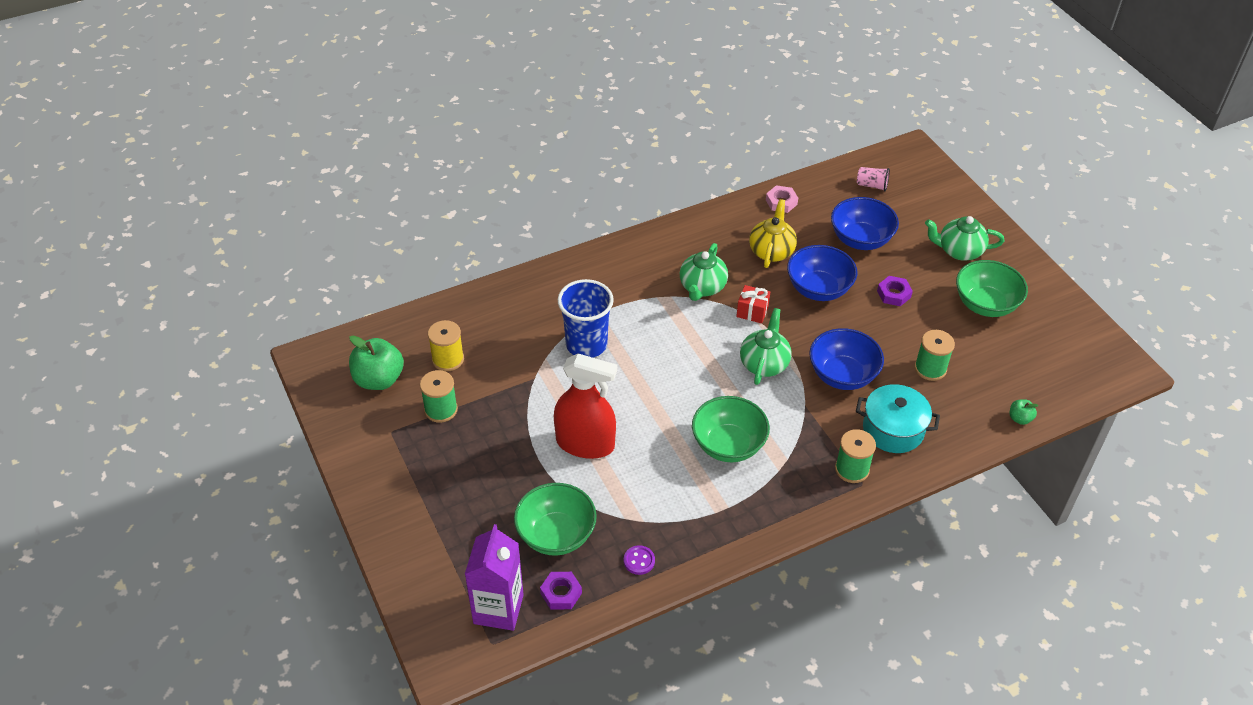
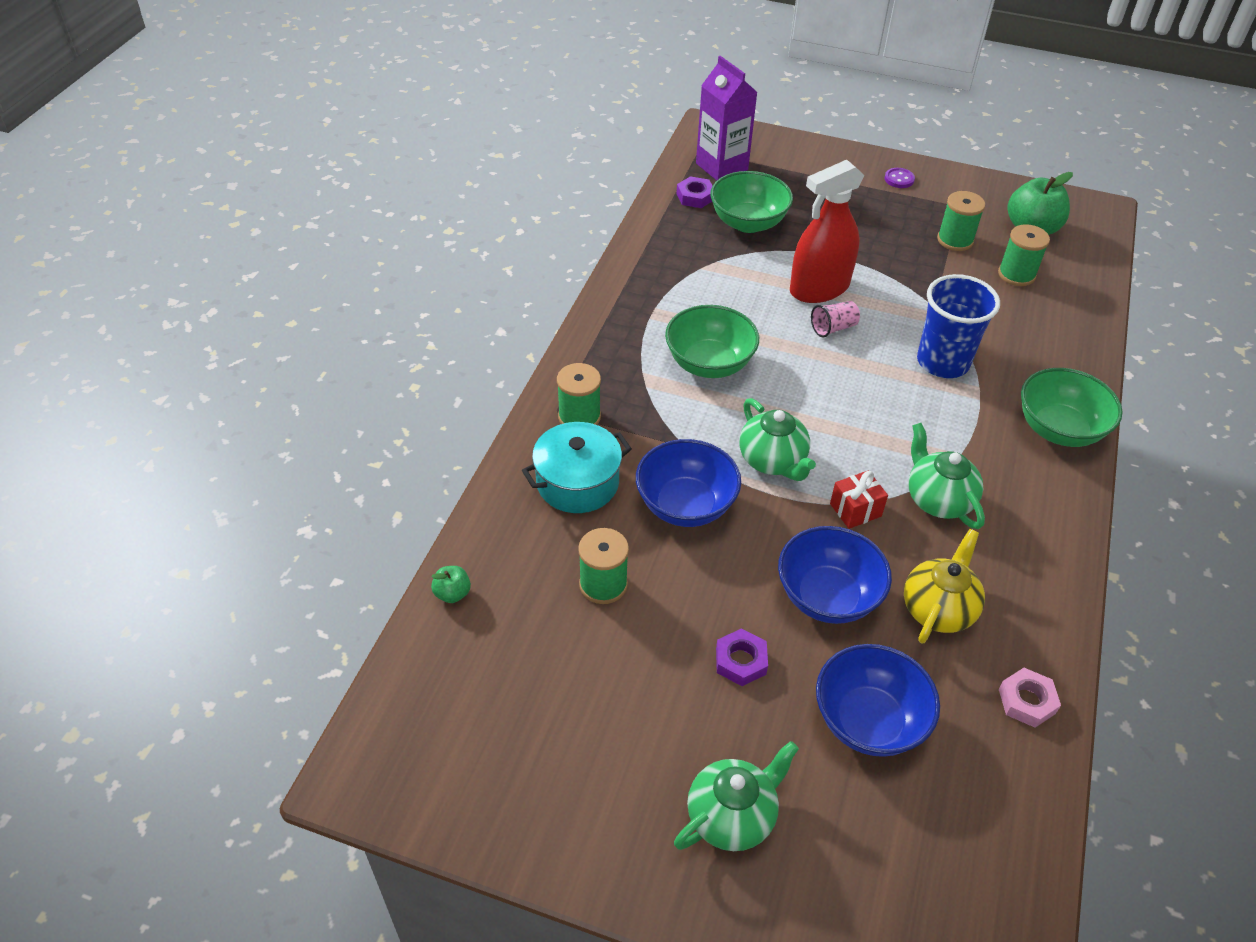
camera: 135 degrees right, 0 degrees up
(448, 359) = (1016, 274): yellow spool -> green spool
(639, 561) = (669, 244): purple button -> purple button (899, 179)
(771, 251) = (938, 609): yellow teapot -> yellow teapot turned 120 degrees counterclockwise
(872, 185) = (968, 849): pink cup -> pink cup (833, 328)
(985, 304) = (618, 740): green bowl -> green bowl (1058, 429)

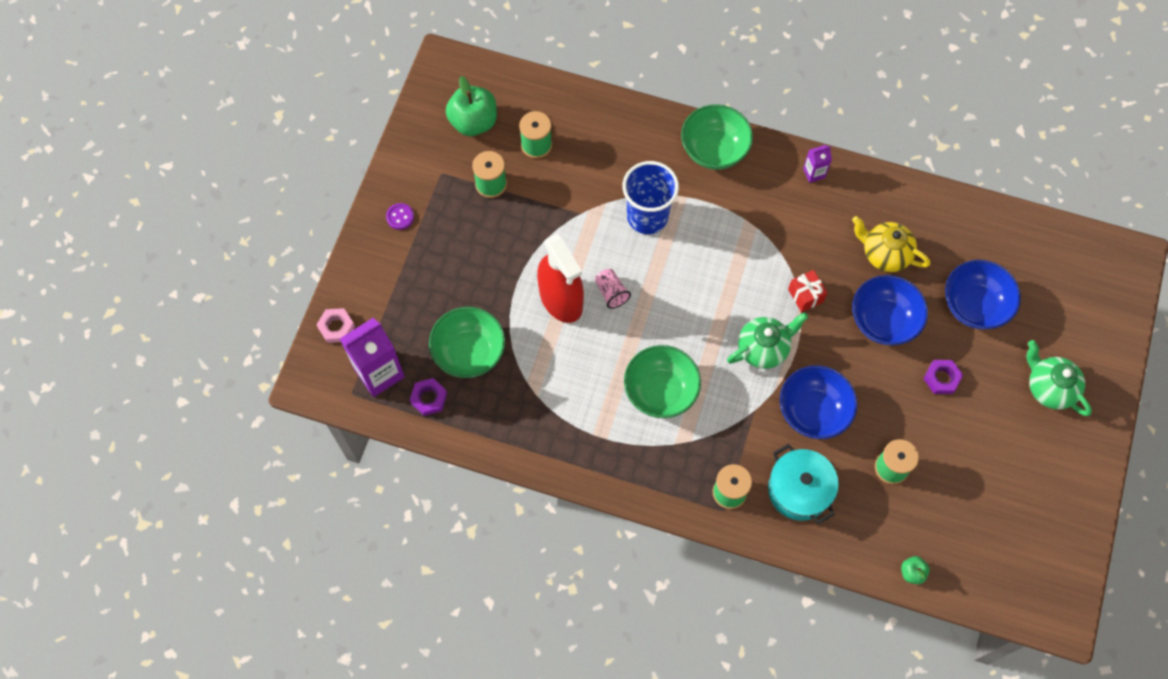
camera: 90 degrees left, 20 degrees up
(938, 499) = (790, 240): green teapot -> none
(1026, 701) = (947, 214): pink nut -> pink nut (336, 327)
(1053, 534) = (814, 173): none -> purple carton

